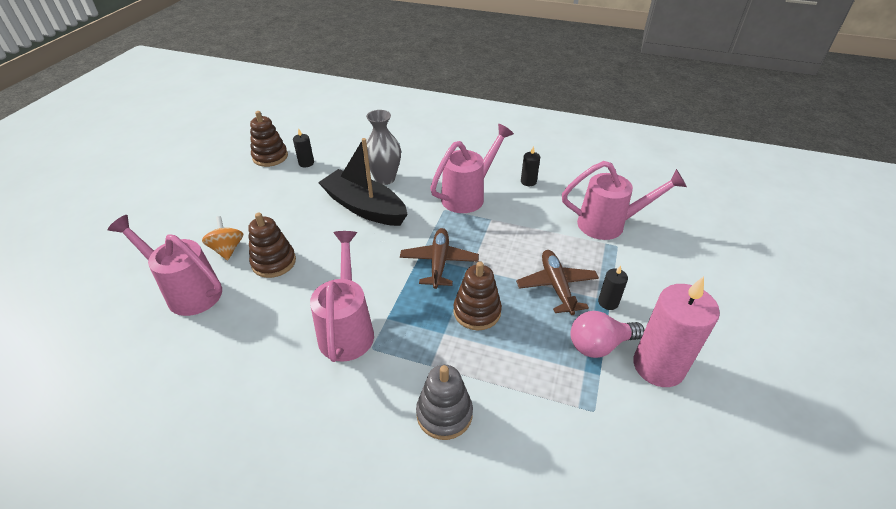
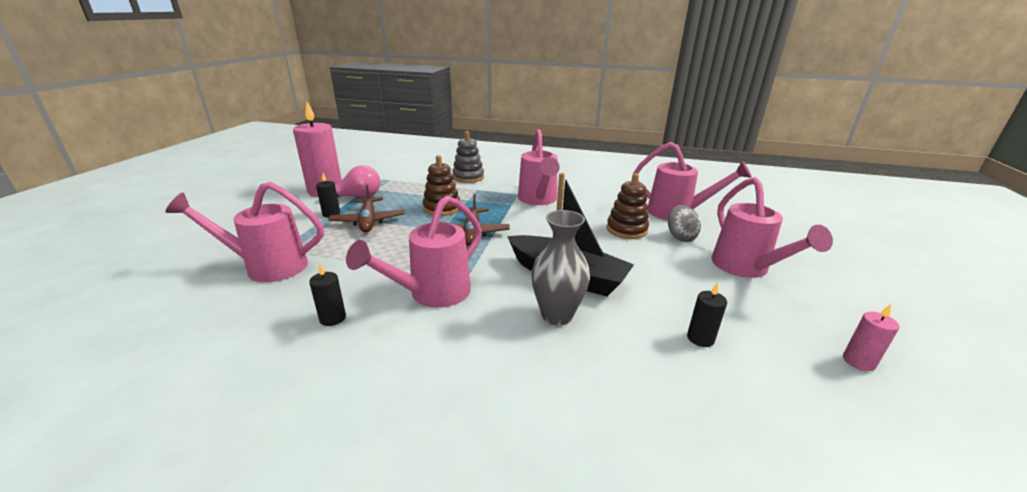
camera: 175 degrees right, 15 degrees down
(213, 209) = (746, 269): none -> pink watering can
(227, 249) = (680, 237): orange spinning top -> grey spinning top
(233, 150) = (858, 361): none -> pink candle
(270, 157) = (774, 349): brown stacking toy -> none

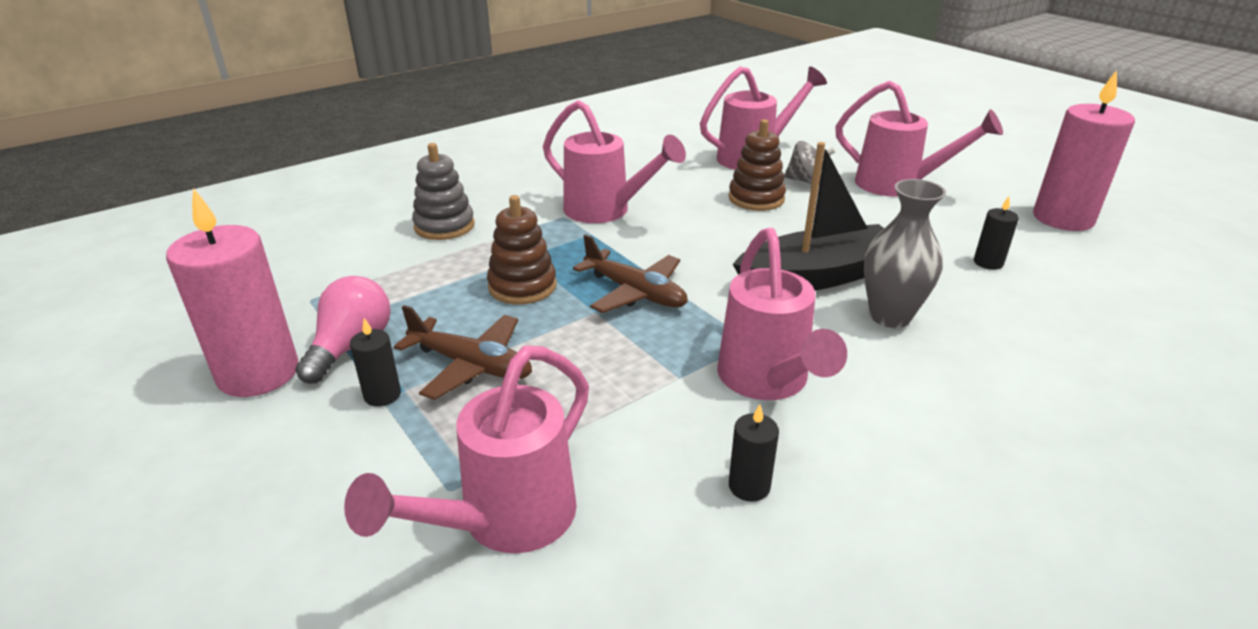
camera: 50 degrees left, 5 degrees up
(858, 361) = (1063, 218): pink candle -> pink candle, size x2.21

